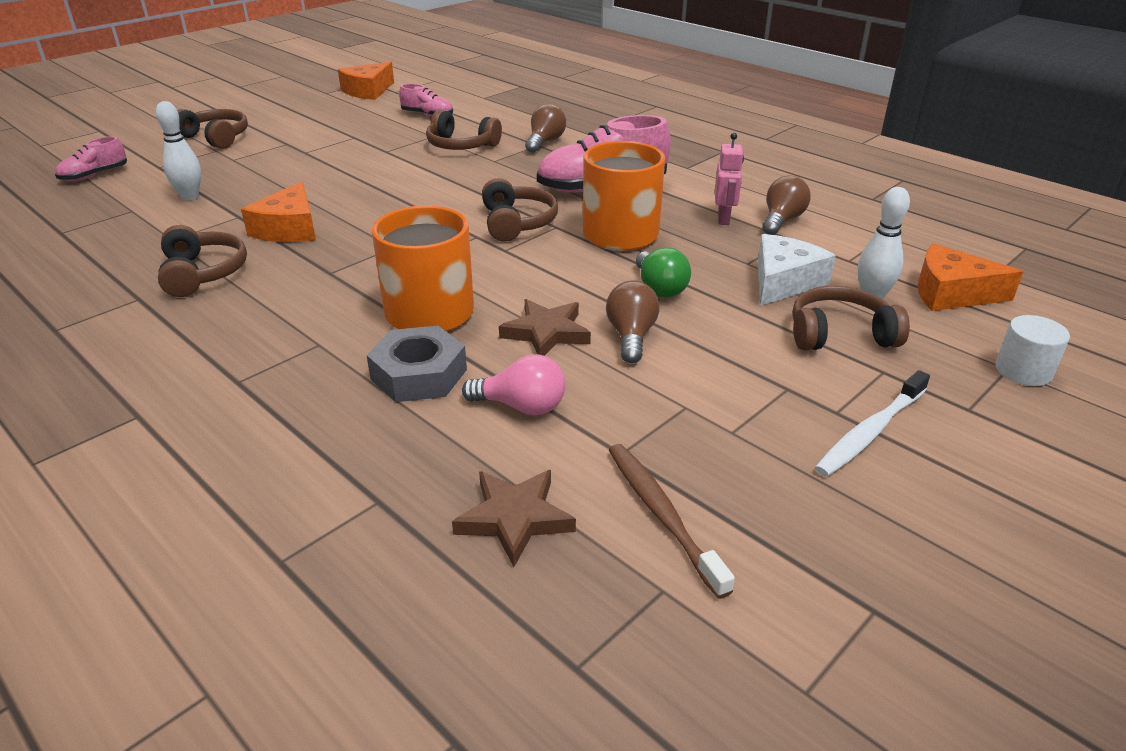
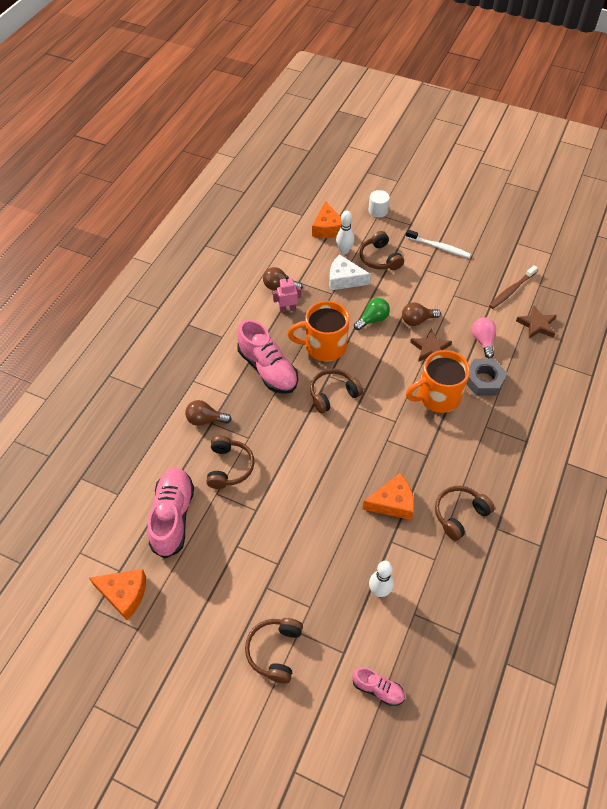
camera: 110 degrees left, 20 degrees up
(427, 115) = (173, 517): pink shoe -> pink shoe, size x1.94

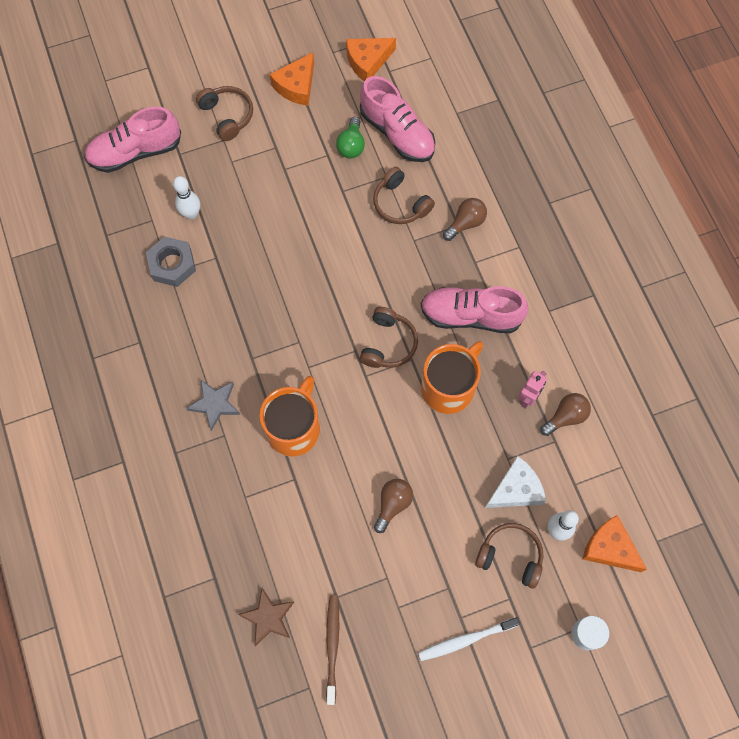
camera: 135 degrees right, 15 degrees up
(373, 319) = (436, 463): green light bulb -> green light bulb (351, 145)
(378, 689) = (135, 152): pink shoe -> pink shoe, size x1.94
(392, 502) = (243, 289): orange cheese -> orange cheese (296, 86)
(430, 349) = (348, 479): brown star -> none
(459, 514) = (179, 327): brown headphones -> none
(476, 448) = (215, 404): none -> grey star
(483, 341) = (306, 539): pink light bulb -> none
(484, 380) = (266, 488): grey nut -> grey nut (172, 264)

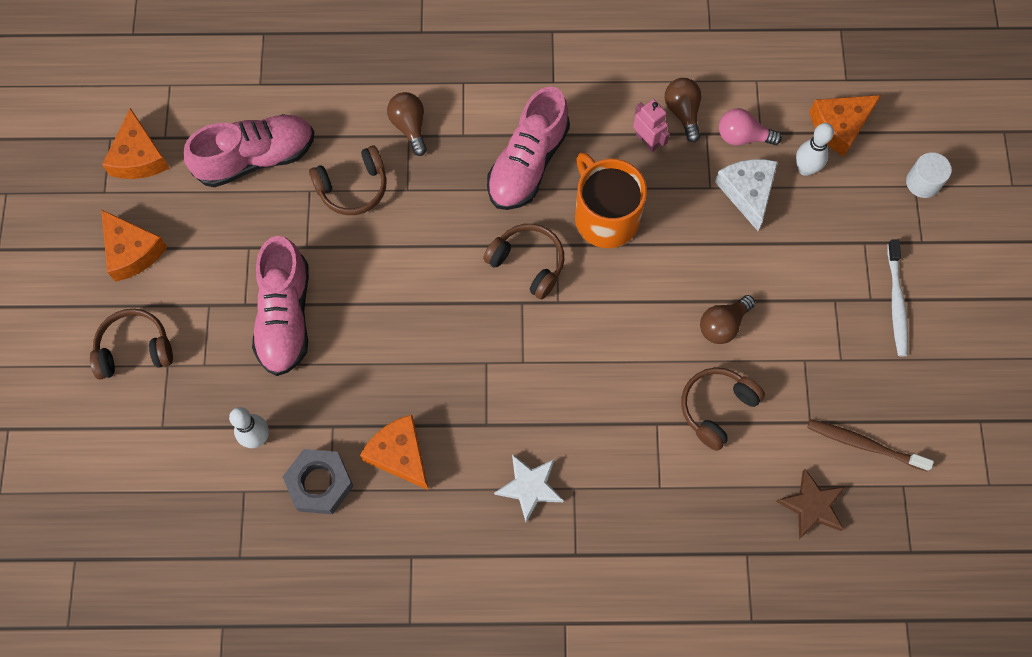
camera: 70 degrees left, 0 degrees up
(135, 152) = (132, 483): pink shoe -> pink shoe (285, 316)
(210, 308) = (399, 454): none -> orange cheese
(215, 404) = (530, 487): grey star -> white star
(294, 428) = (594, 403): orange mug -> none
(351, 145) = (248, 215): green light bulb -> none
(393, 504) = (723, 325): brown light bulb -> brown light bulb turned 90 degrees counterclockwise
(510, 556) = (819, 225): brown headphones -> brown headphones (717, 408)
(564, 470) = (742, 136): none -> pink light bulb

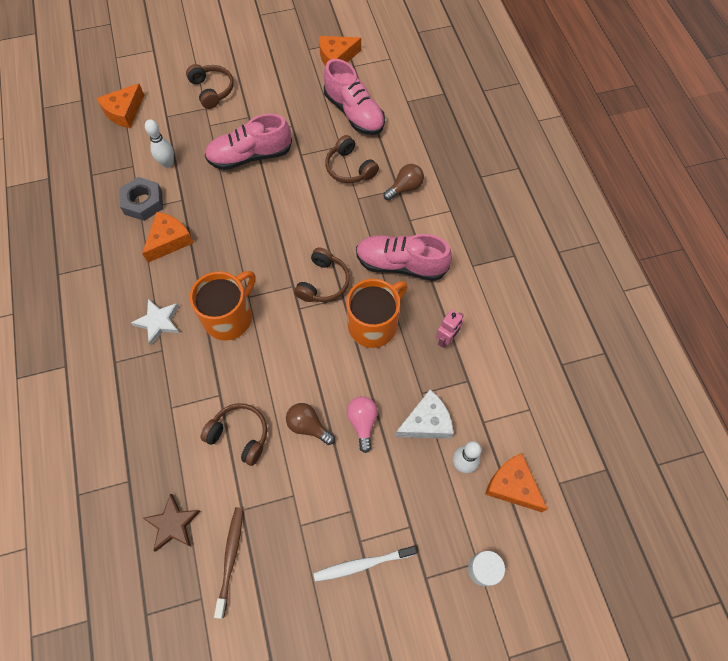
camera: 75 degrees right, 5 degrees down
(132, 251) = (274, 72): orange cheese -> orange cheese (124, 112)
(547, 392) = (229, 317): none -> orange mug
(683, 112) = (480, 359): brown light bulb -> none
(742, 136) = (474, 408): pink light bulb -> pink light bulb (362, 422)

